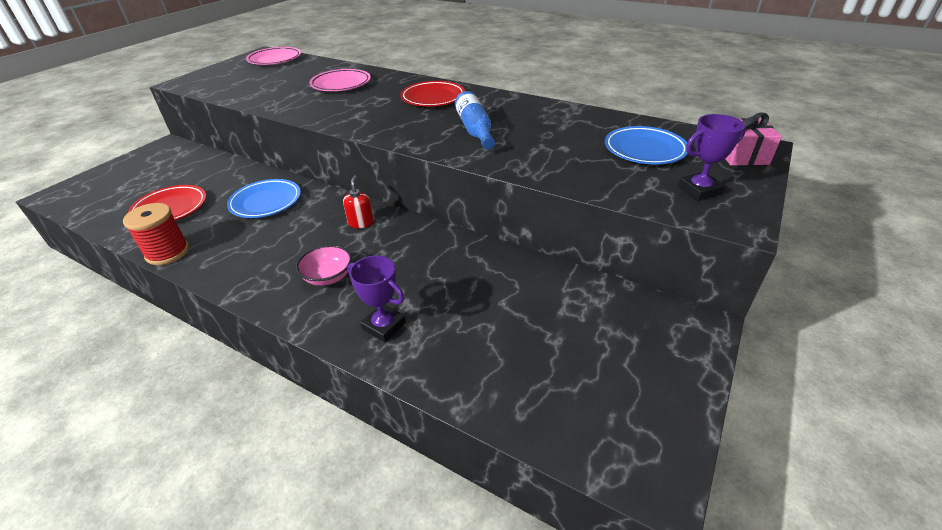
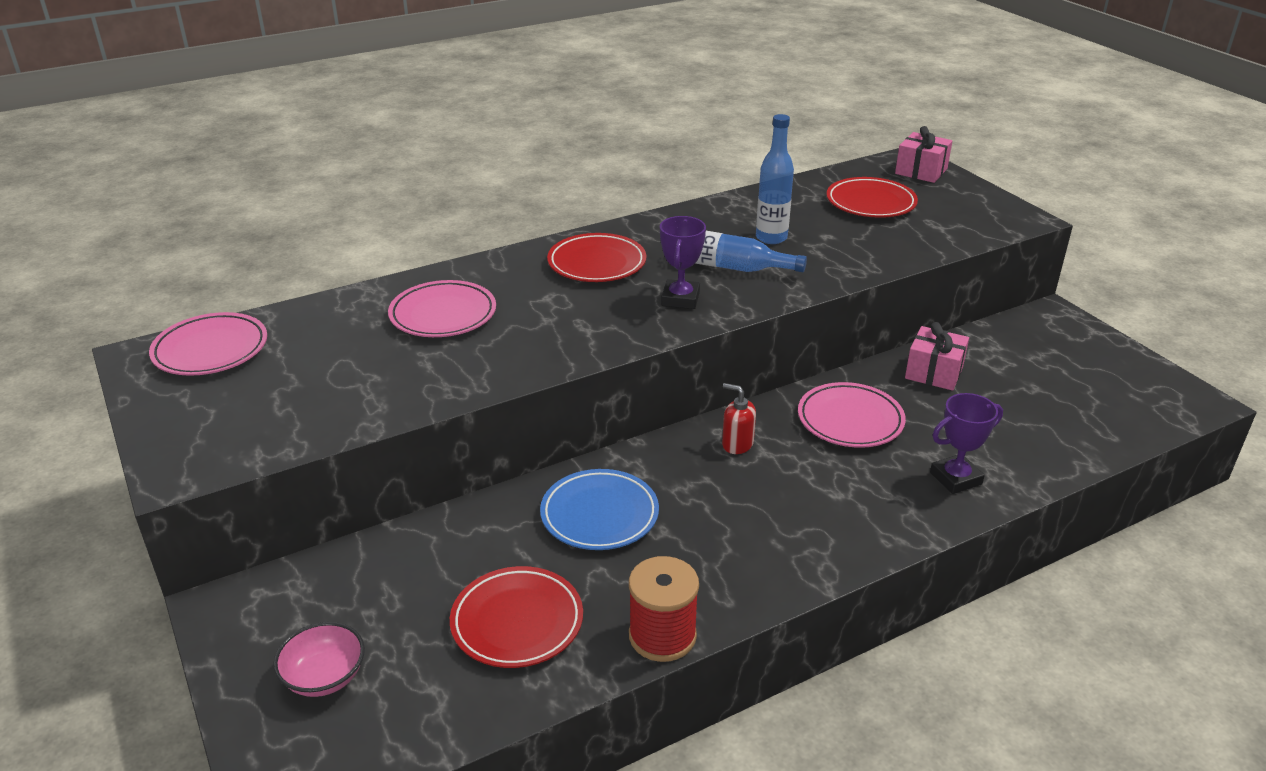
camera: 60 degrees left, 5 degrees down
(328, 277) = (839, 496): pink bowl -> pink bowl (324, 677)
(422, 257) = (850, 420): none -> pink plate
(522, 278) = (934, 372): none -> pink gift
(533, 132) = (771, 238): none -> blue bottle
(644, 150) = (870, 203): blue plate -> red plate
(699, 190) = (964, 211): purple trophy -> purple trophy (680, 299)

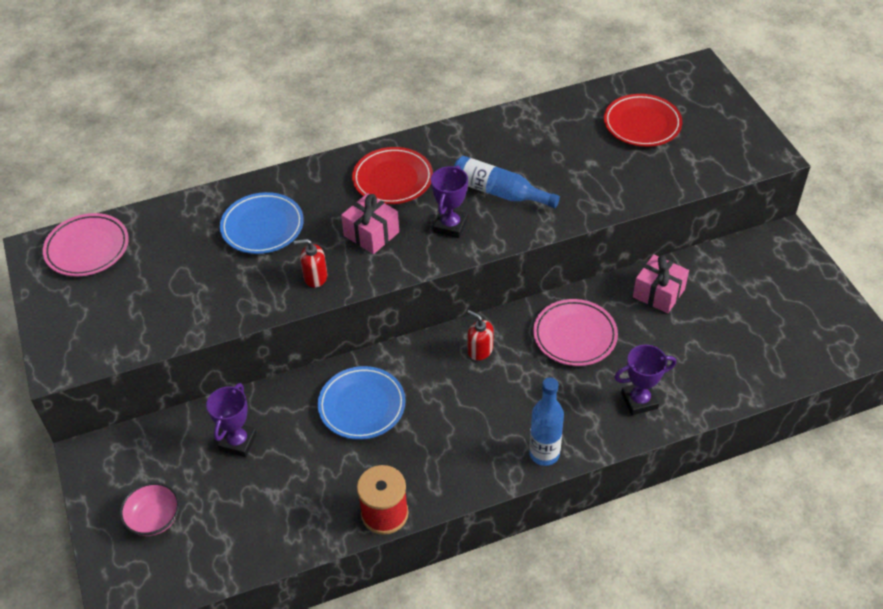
camera: 10 degrees right, 15 degrees up
(436, 571) = (238, 442): none -> purple trophy
(443, 315) = (262, 227): pink plate -> blue plate
(517, 622) = (287, 491): red plate -> none
(522, 357) = (315, 277): none -> red soap dispenser
(771, 238) = (543, 161): blue bottle -> blue bottle (544, 454)
(921, 171) = (701, 86): pink gift -> pink gift (371, 234)

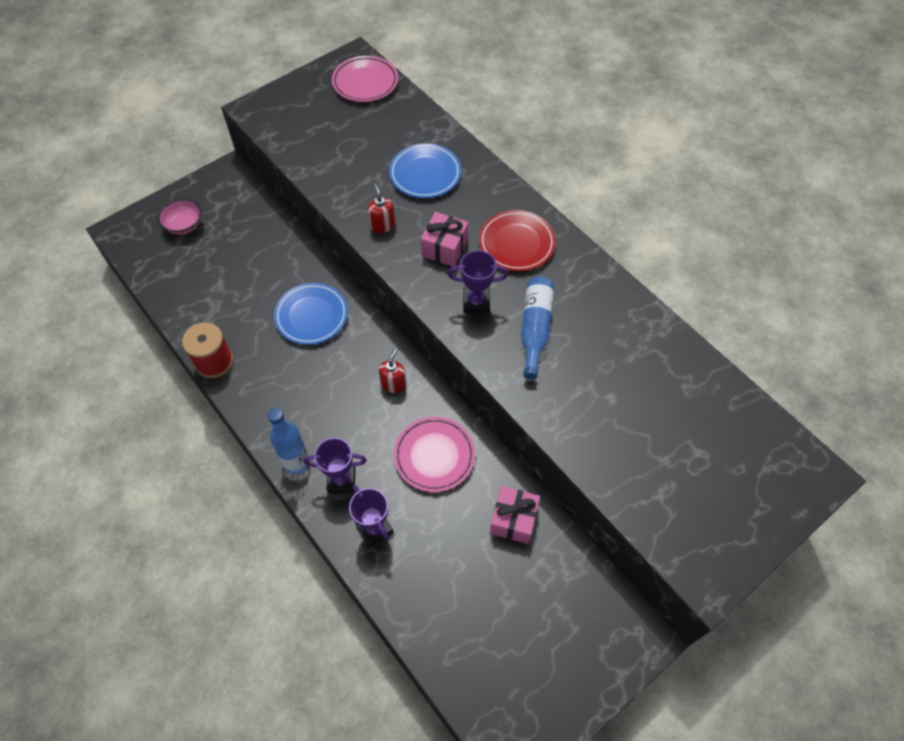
camera: 70 degrees right, 10 degrees up
(238, 442) = (258, 249): purple trophy -> purple trophy (341, 480)
(642, 124) = (693, 434): red plate -> none

